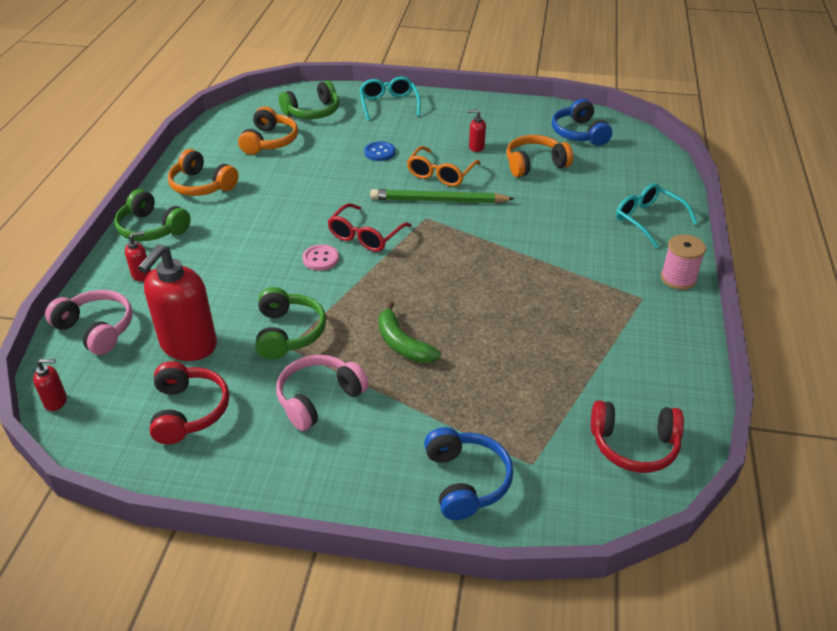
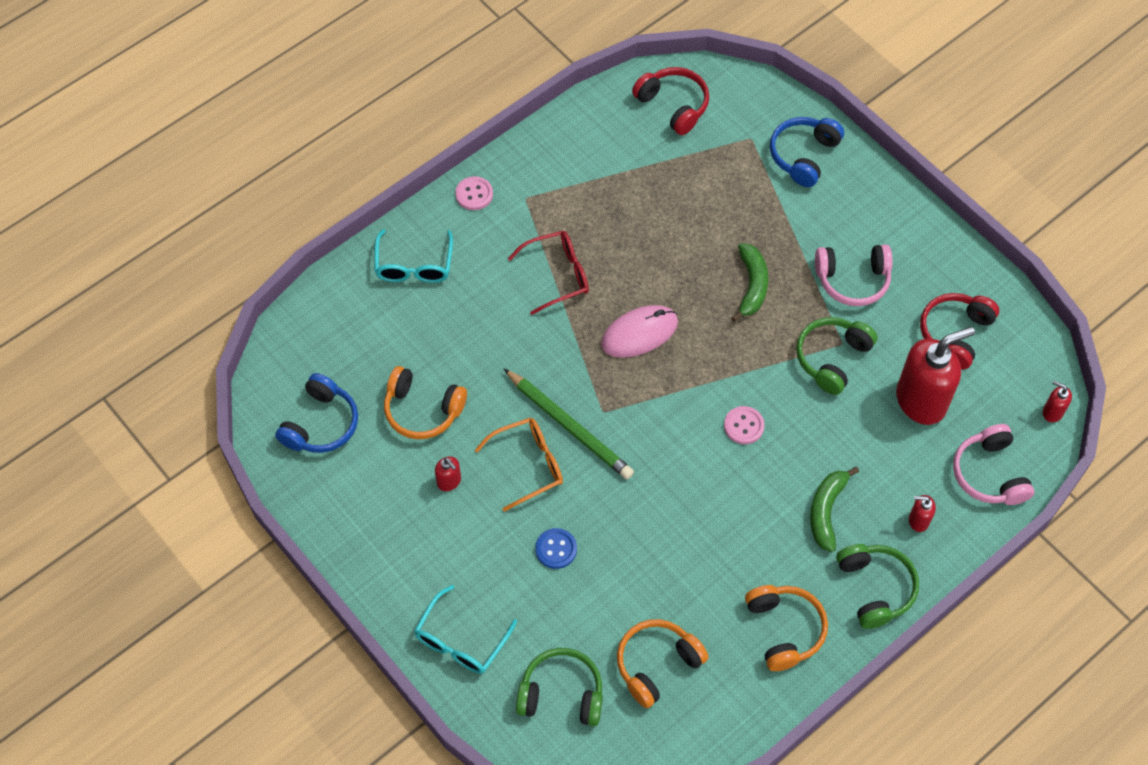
camera: 140 degrees left, 20 degrees up
(218, 247) = (826, 511): none -> green banana
(365, 236) = (680, 427): red glasses -> red glasses (558, 275)
(453, 267) = (639, 333): none -> pink mouse
(678, 278) = (474, 194): pink spool -> pink button

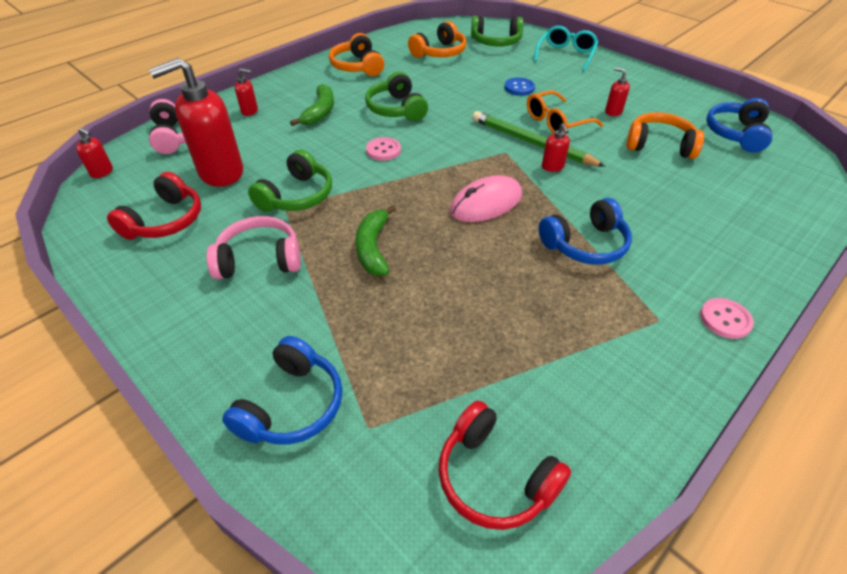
camera: 175 degrees right, 15 degrees down
(414, 266) = (742, 243): turquoise glasses -> none
(557, 382) = (552, 167): none -> red soap dispenser
(558, 275) = (585, 244): red glasses -> blue headphones
(875, 588) = (292, 83): green headphones -> green headphones (396, 109)

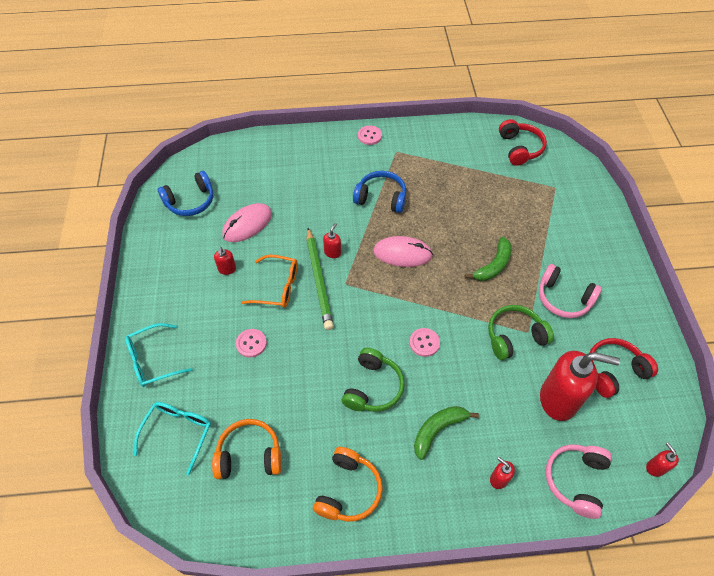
camera: 140 degrees left, 10 degrees up
(292, 405) = (582, 212): blue headphones -> none
(496, 42) = (178, 432): green headphones -> turquoise glasses
(519, 88) = (251, 343): blue button -> pink button
(659, 145) = (247, 224): orange headphones -> pink mouse

